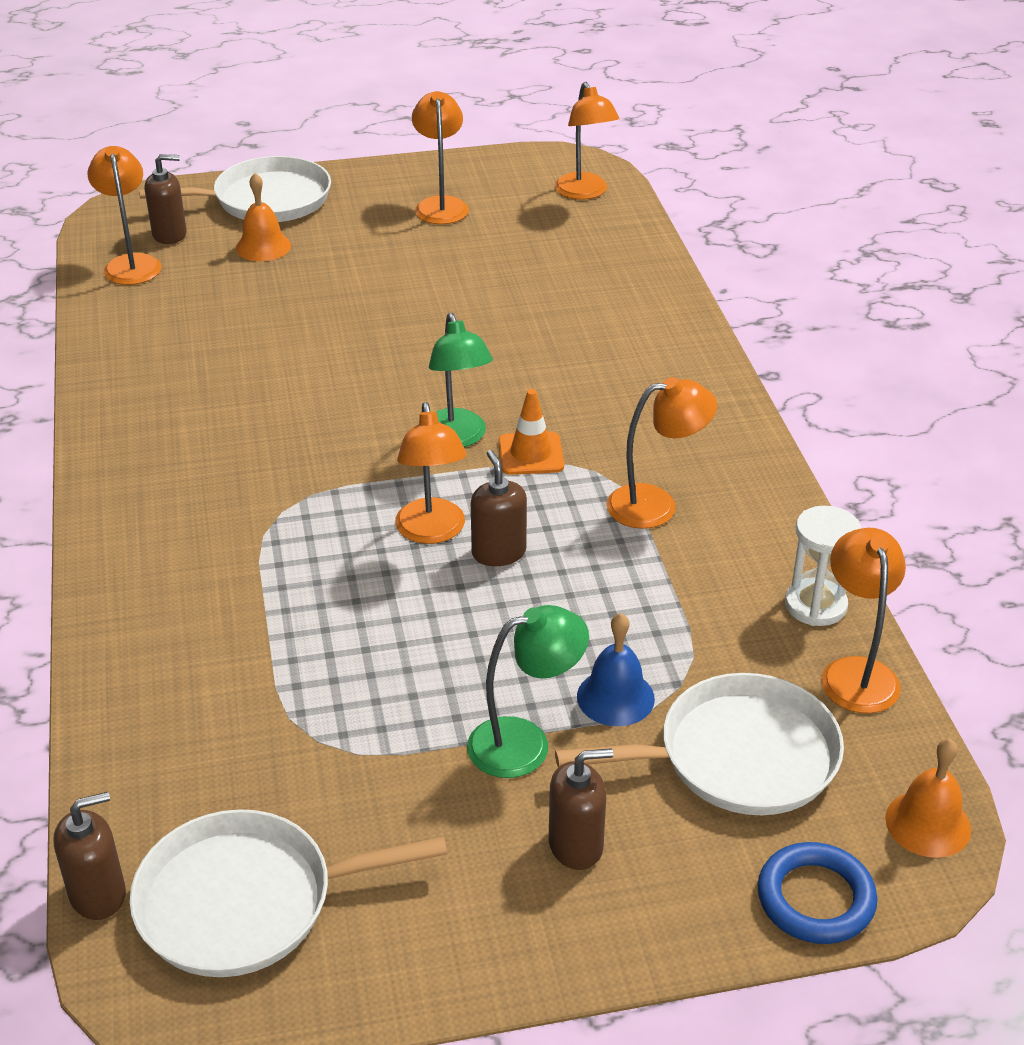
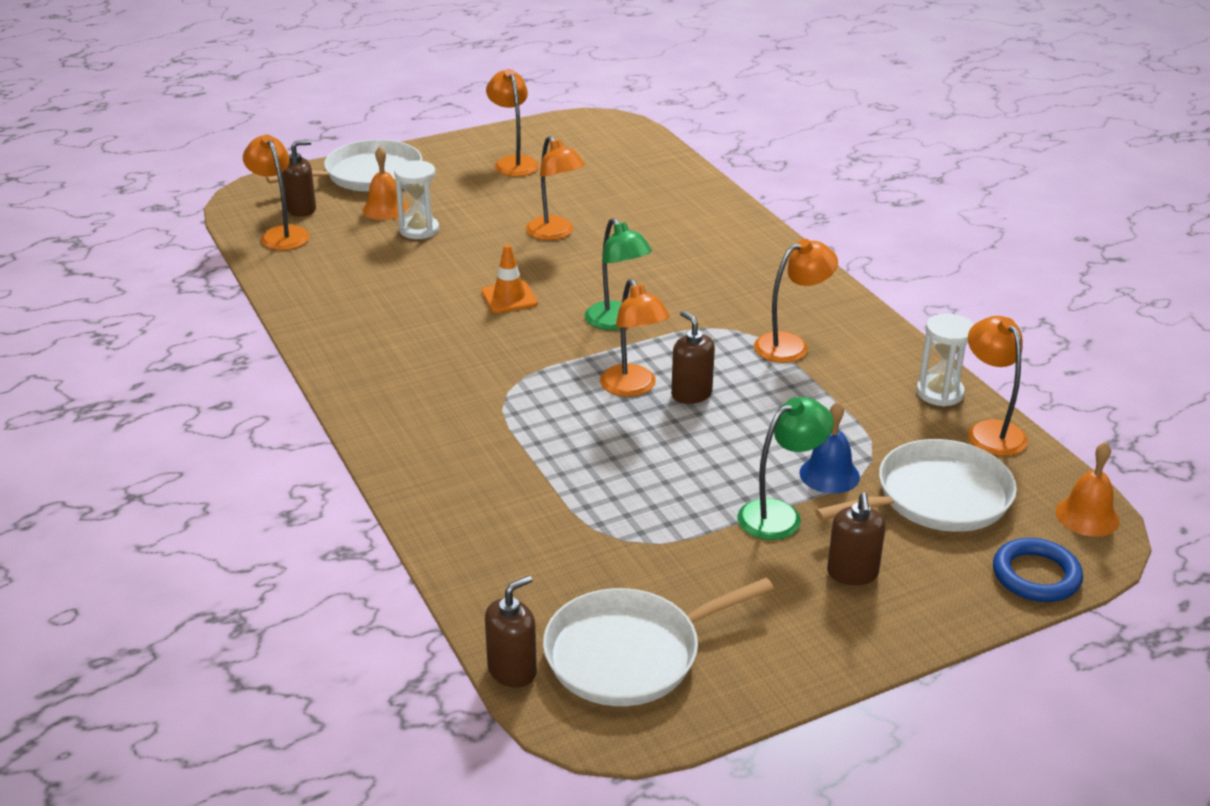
camera: 15 degrees left, 5 degrees down
(287, 280) = (419, 230): none -> white hourglass
(531, 454) = (679, 325): orange traffic cone -> orange traffic cone (509, 298)
(576, 845) = (852, 573): brown soap dispenser -> brown soap dispenser turned 120 degrees clockwise
(584, 193) = (622, 141): orange lamp -> orange lamp (555, 233)

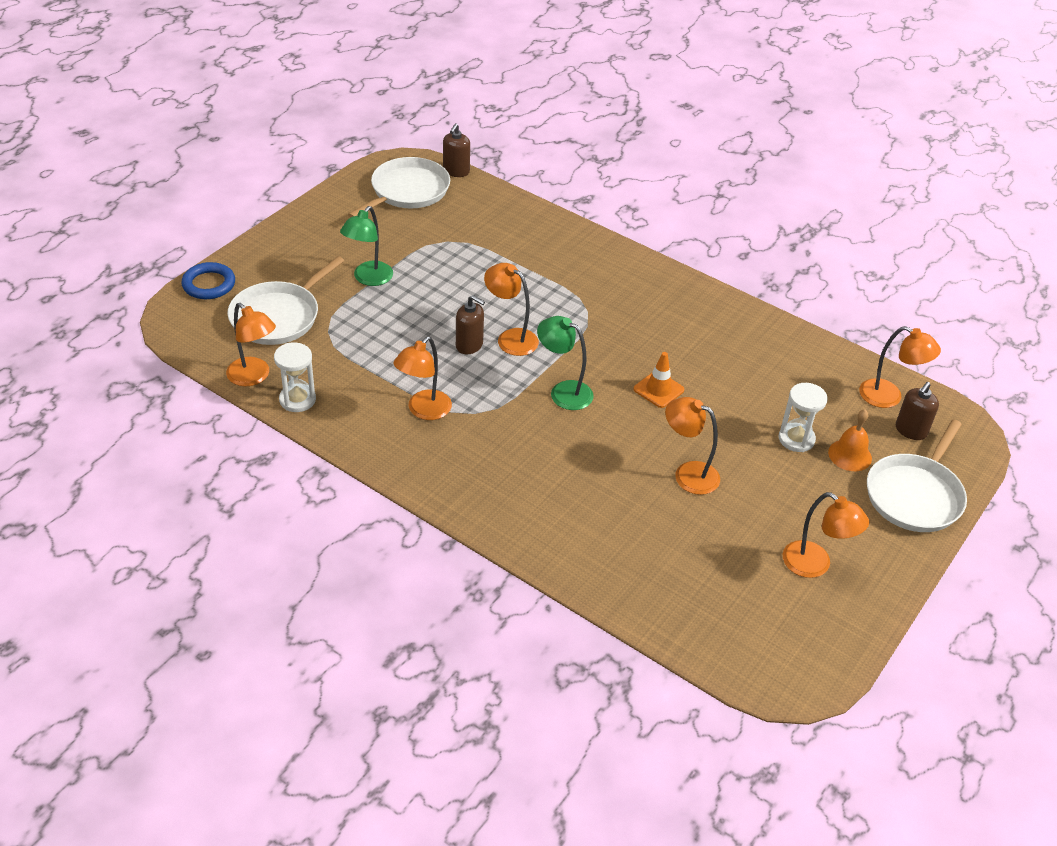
camera: 150 degrees right, 10 degrees up
(829, 474) = (350, 312): blue bell -> none
(852, 573) = (313, 257): brown soap dispenser -> none
(1087, 516) = (180, 330): orange bell -> none

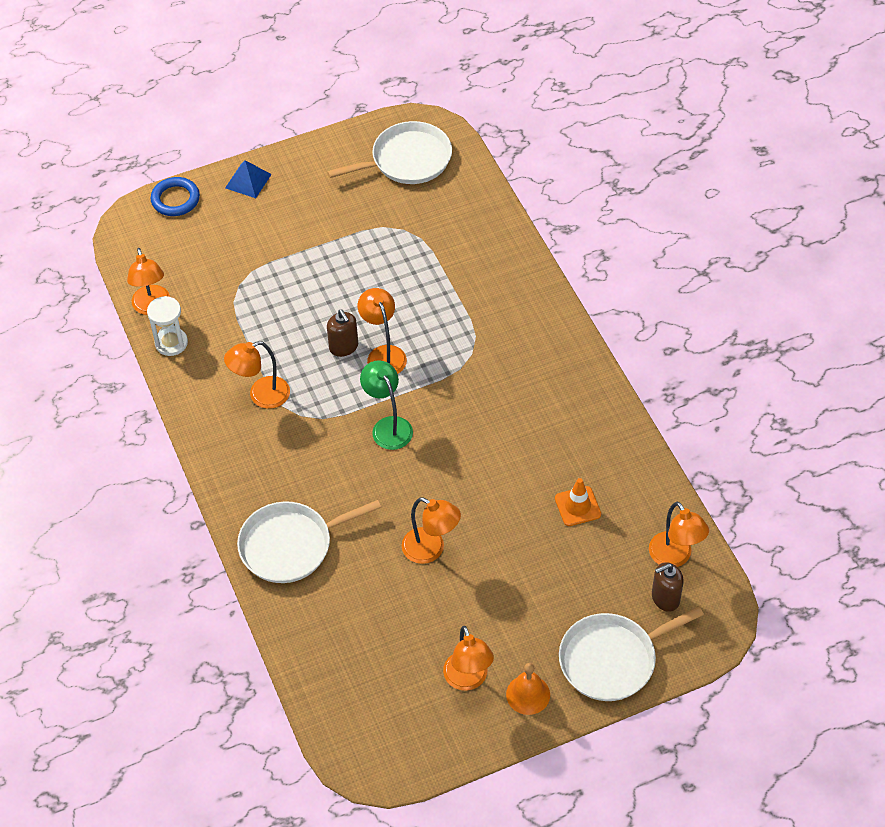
camera: 35 degrees right, 10 degrees up
(270, 249) = (248, 181): none -> blue pyramid
(278, 316) = (209, 254): white pan -> white pan (290, 545)
(368, 279) = (308, 244): green lamp -> none
(456, 171) = (468, 152): brown soap dispenser -> none
(658, 389) = (471, 459): orange traffic cone -> orange traffic cone (577, 506)
(688, 474) = (431, 550): orange lamp -> orange lamp turned 150 degrees clockwise
(796, 439) = (552, 560): white hourglass -> none
(850, 455) = (587, 596): orange bell -> orange bell (528, 694)

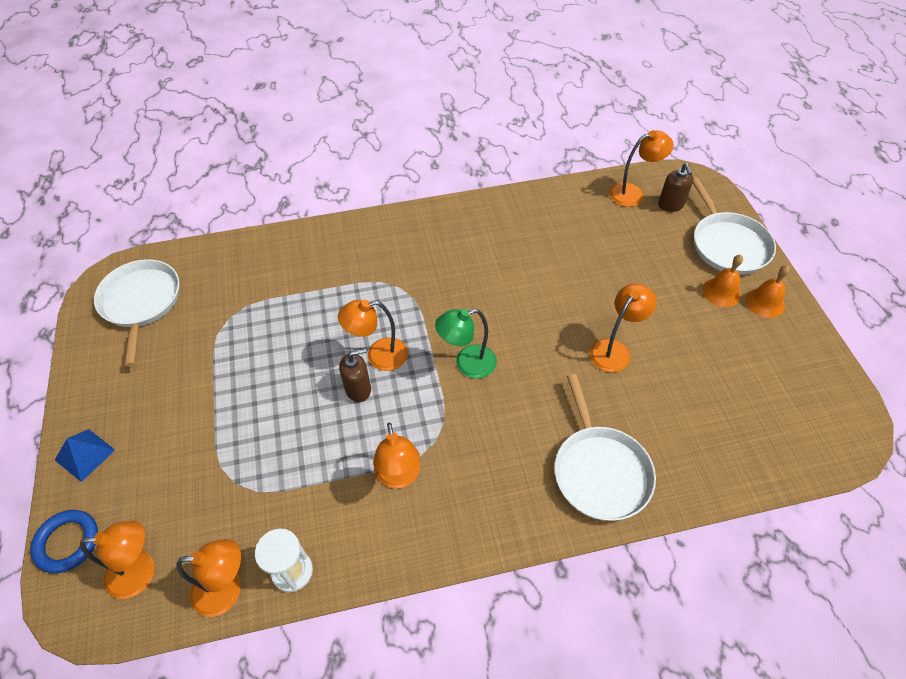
camera: 80 degrees left, 0 degrees up
(468, 680) = (753, 342): orange lamp -> orange lamp (141, 572)
(533, 650) = (721, 292): none -> orange bell
(577, 506) = (579, 241): orange traffic cone -> none

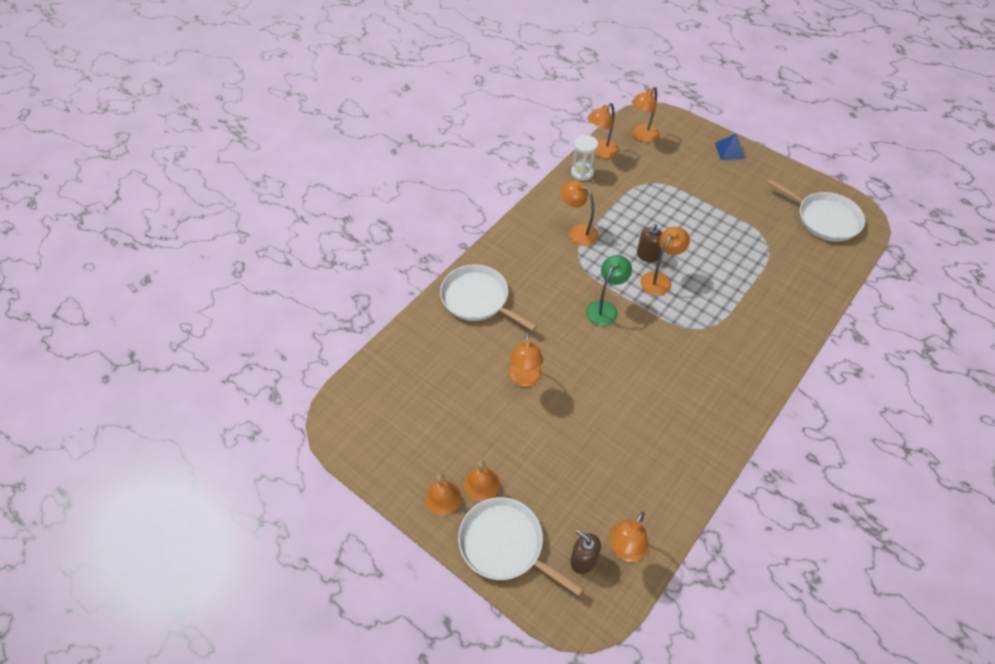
camera: 140 degrees right, 0 degrees up
(67, 542) = (685, 126): blue ring -> none

